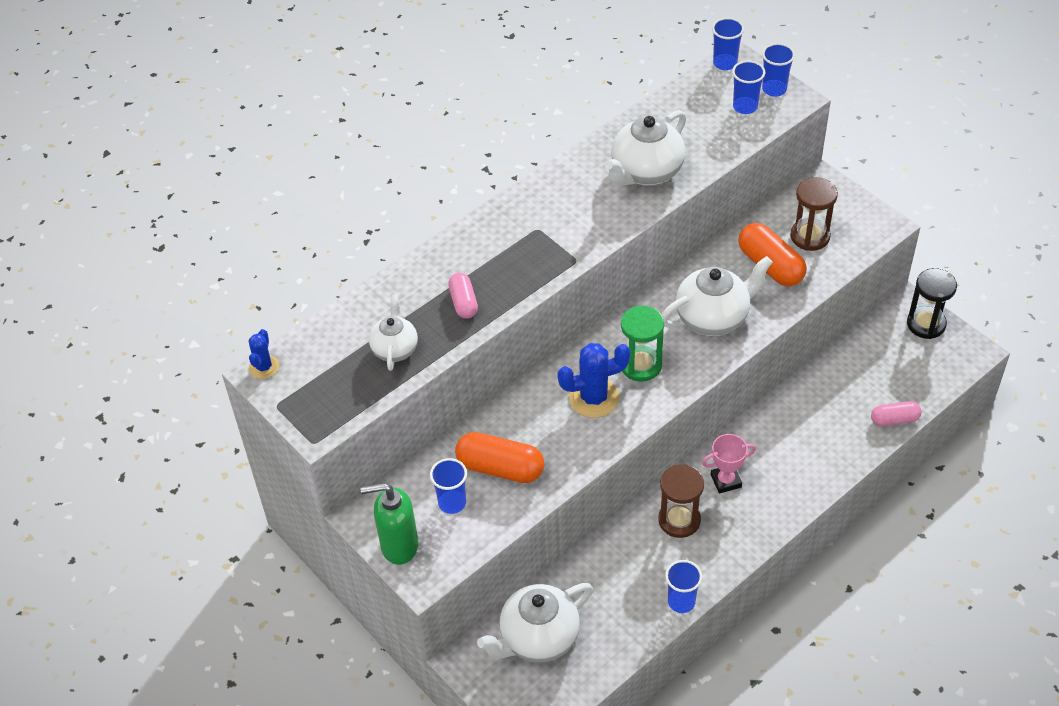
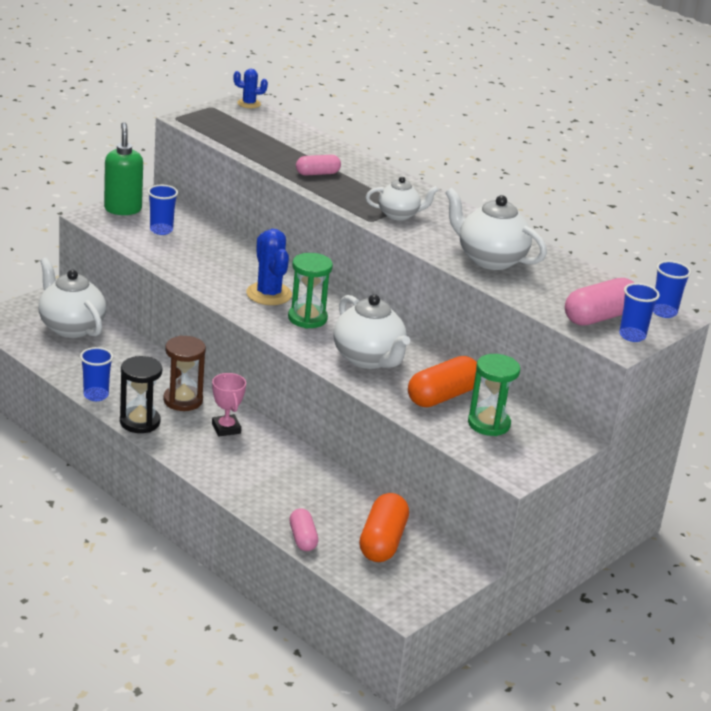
camera: 80 degrees right, 20 degrees down
(395, 349) = (267, 147): white teapot -> white teapot (399, 215)
(500, 468) = (194, 250): orange capsule -> orange capsule (382, 542)
(745, 107) = (599, 317): blue cup -> pink capsule
(810, 236) = (488, 424): brown hourglass -> green hourglass
(926, 324) = (440, 577): black hourglass -> black hourglass (140, 422)

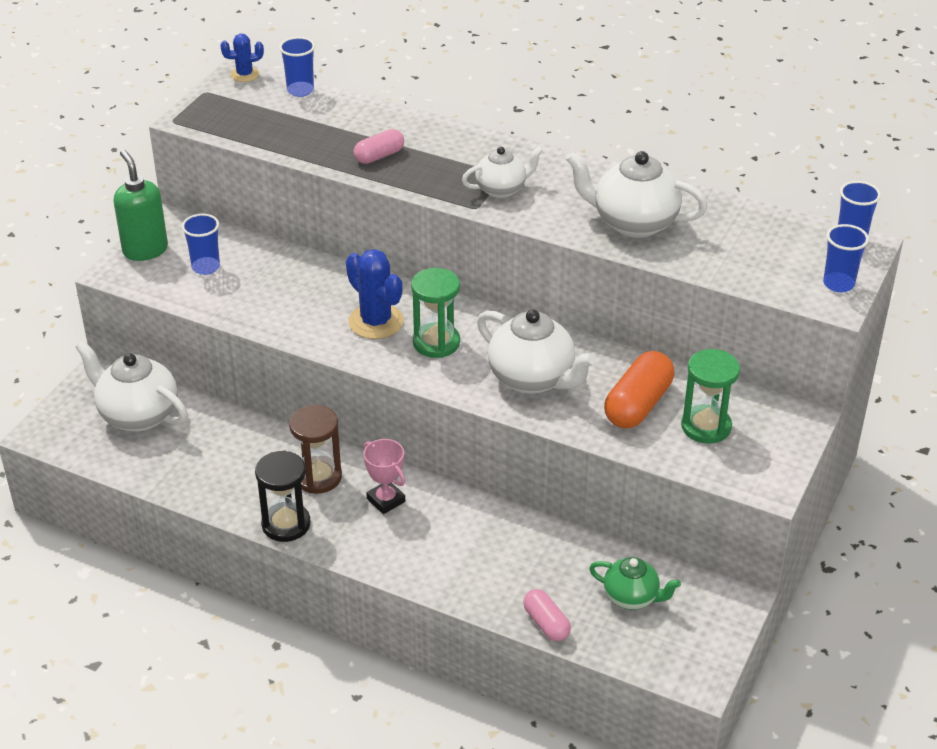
camera: 15 degrees left, 10 degrees up
(96, 395) = (217, 503): blue cup -> blue cup (300, 90)
(382, 542) = (631, 597): orange capsule -> green teapot
(599, 317) = (791, 268): pink capsule -> none

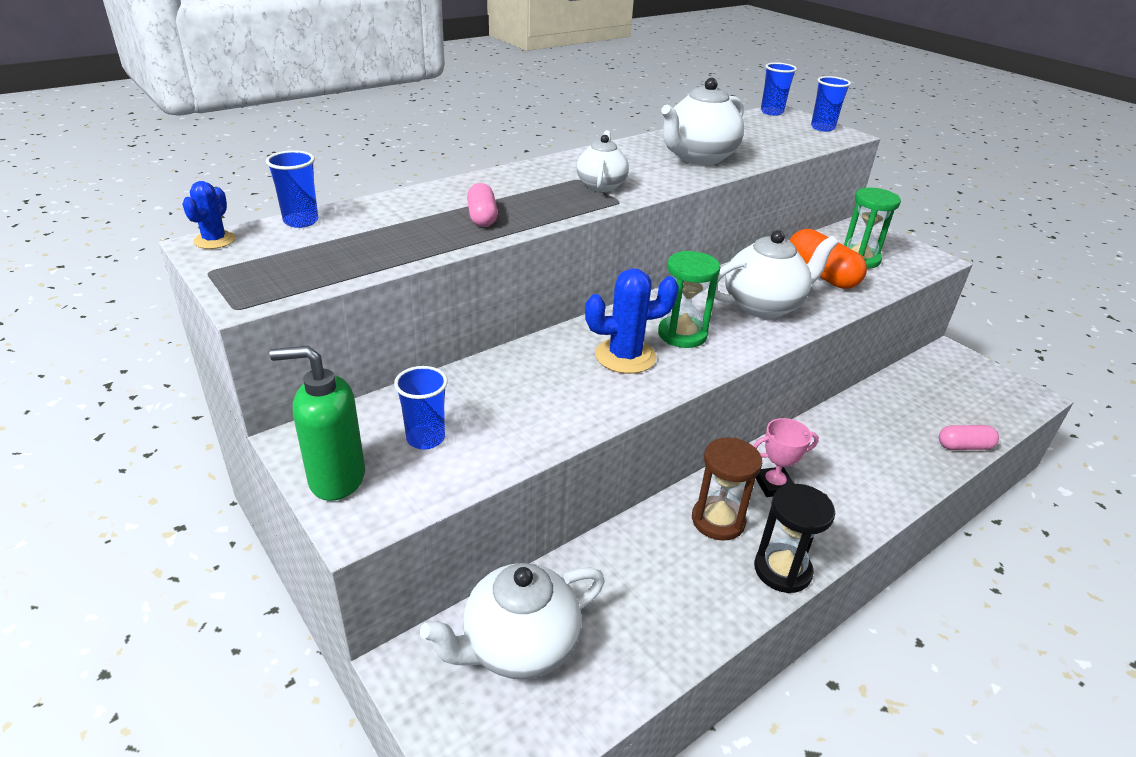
camera: 65 degrees left, 5 degrees down
(631, 597) = (939, 394): green teapot -> none

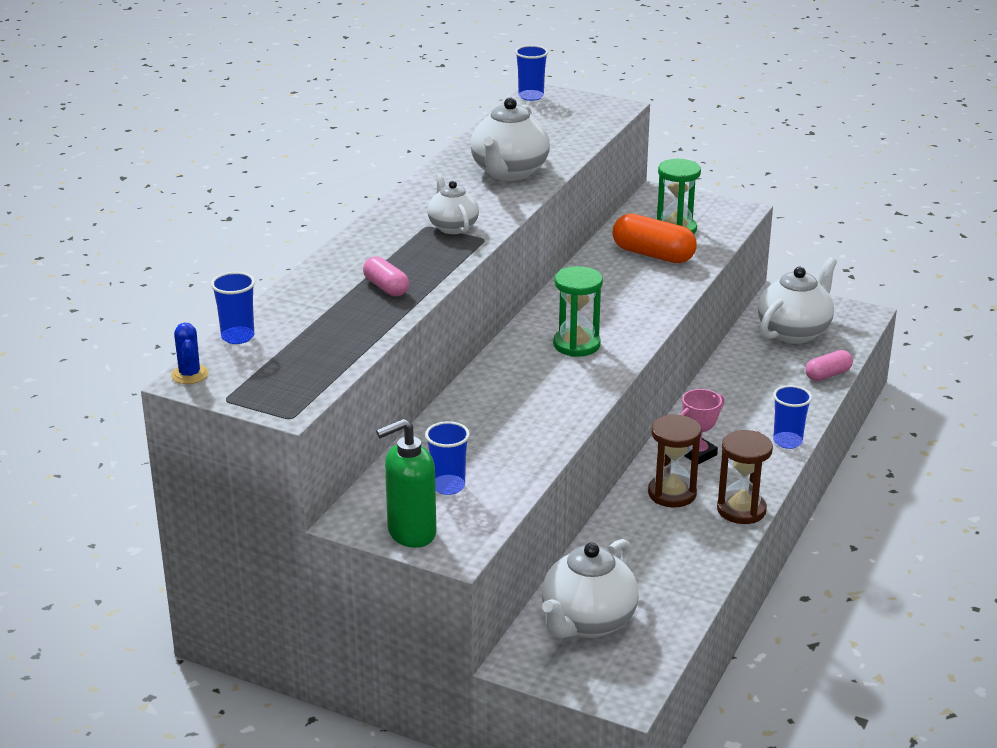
camera: 25 degrees left, 5 degrees down
(625, 356) = (545, 377): blue cactus -> none
(763, 306) = (624, 299): white teapot -> white teapot (794, 332)
(782, 570) = (741, 510): black hourglass -> brown hourglass
(822, 128) = (591, 104): blue cup -> blue cup (787, 441)

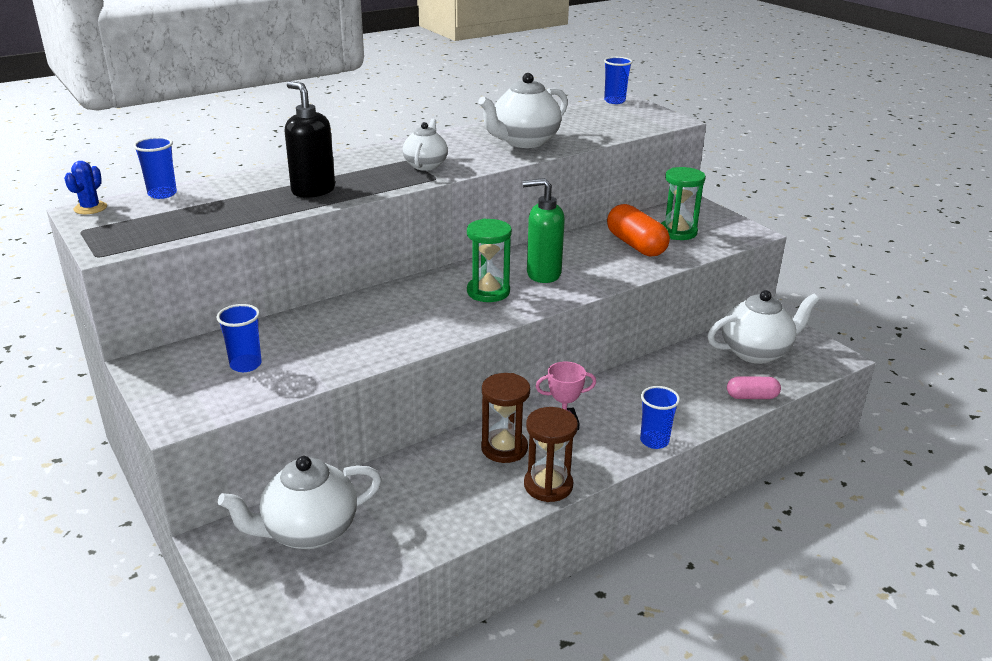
camera: 30 degrees right, 0 degrees up
(386, 287) = (313, 190): pink capsule -> black soap dispenser
(411, 533) = (168, 391): green soap dispenser -> green soap dispenser (543, 274)

